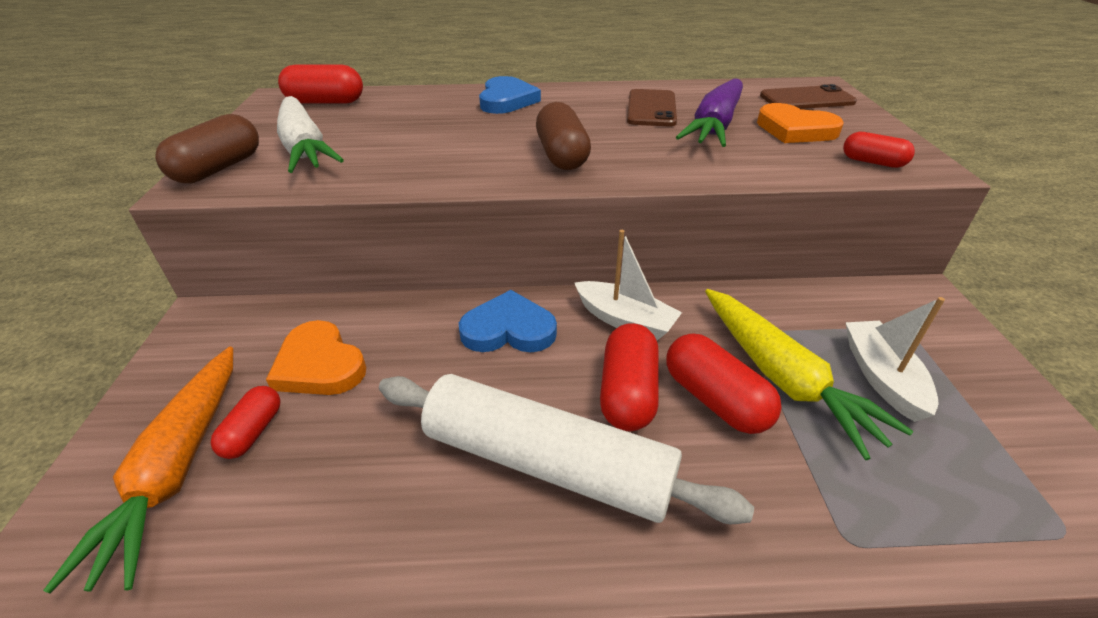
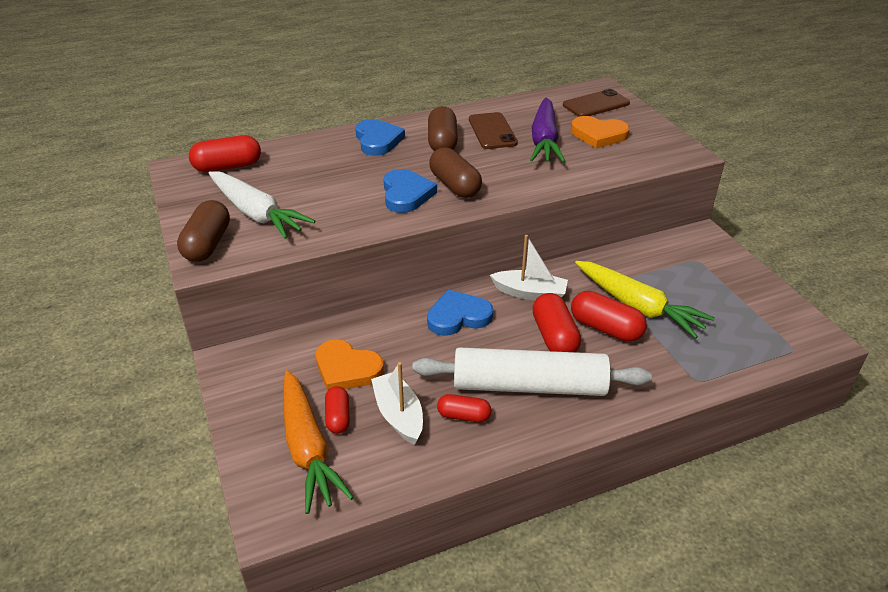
camera: 20 degrees left, 0 degrees up
(493, 155) = (406, 194): none -> blue heart
(581, 111) = (442, 142): none -> brown capsule
(872, 162) = (655, 155): red capsule -> red capsule (464, 416)
(882, 377) = (691, 293): white boat -> white boat (398, 415)

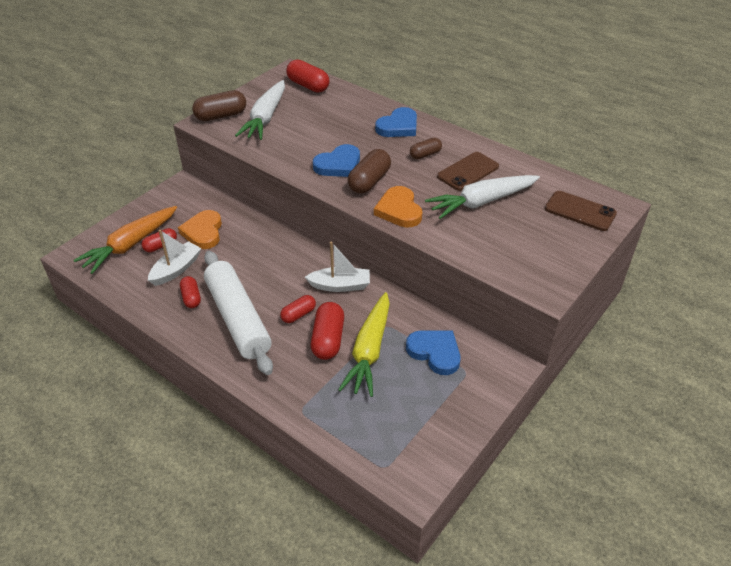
camera: 60 degrees right, 5 degrees up
(442, 142) = (425, 155): brown capsule -> brown capsule, size x0.62
(458, 316) = (287, 259): blue heart -> blue heart (435, 352)
(530, 293) = (340, 285): white boat -> white boat turned 75 degrees counterclockwise
(544, 140) = (481, 202): purple carrot -> white carrot
(554, 337) = (298, 314): red capsule -> red capsule, size x0.62
(598, 135) = (523, 228): orange heart -> orange heart (399, 210)

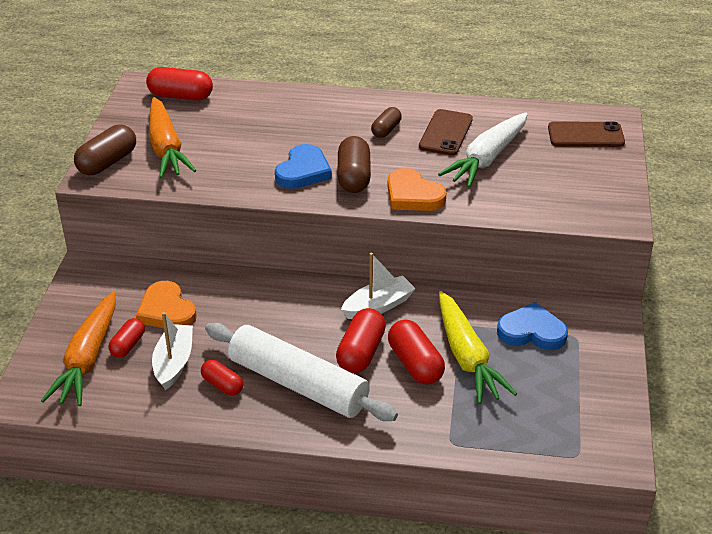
camera: 30 degrees left, 5 degrees down
(265, 118) = (166, 148): white carrot -> orange carrot
(298, 314) = (361, 353): red capsule -> red capsule, size x1.62
(398, 126) = (329, 109): blue heart -> none

